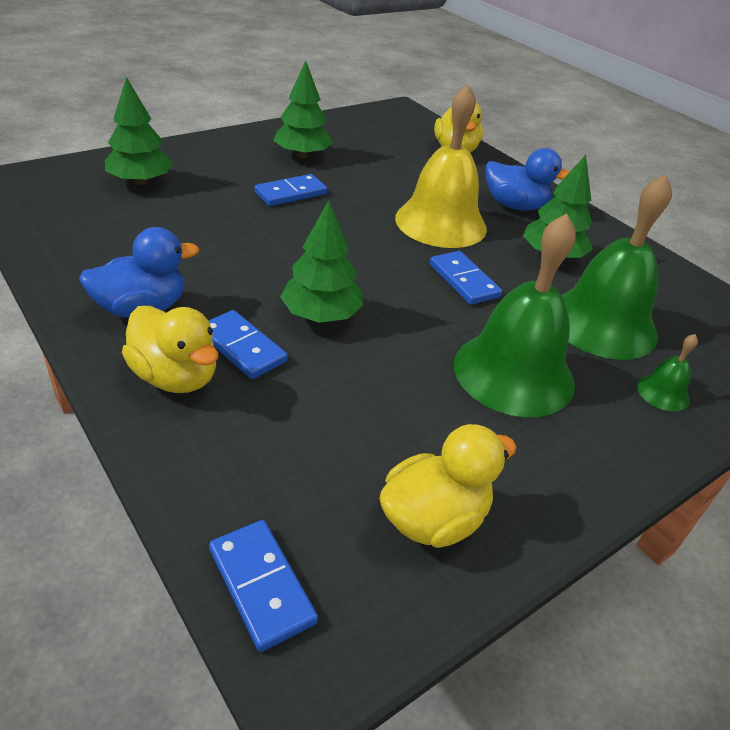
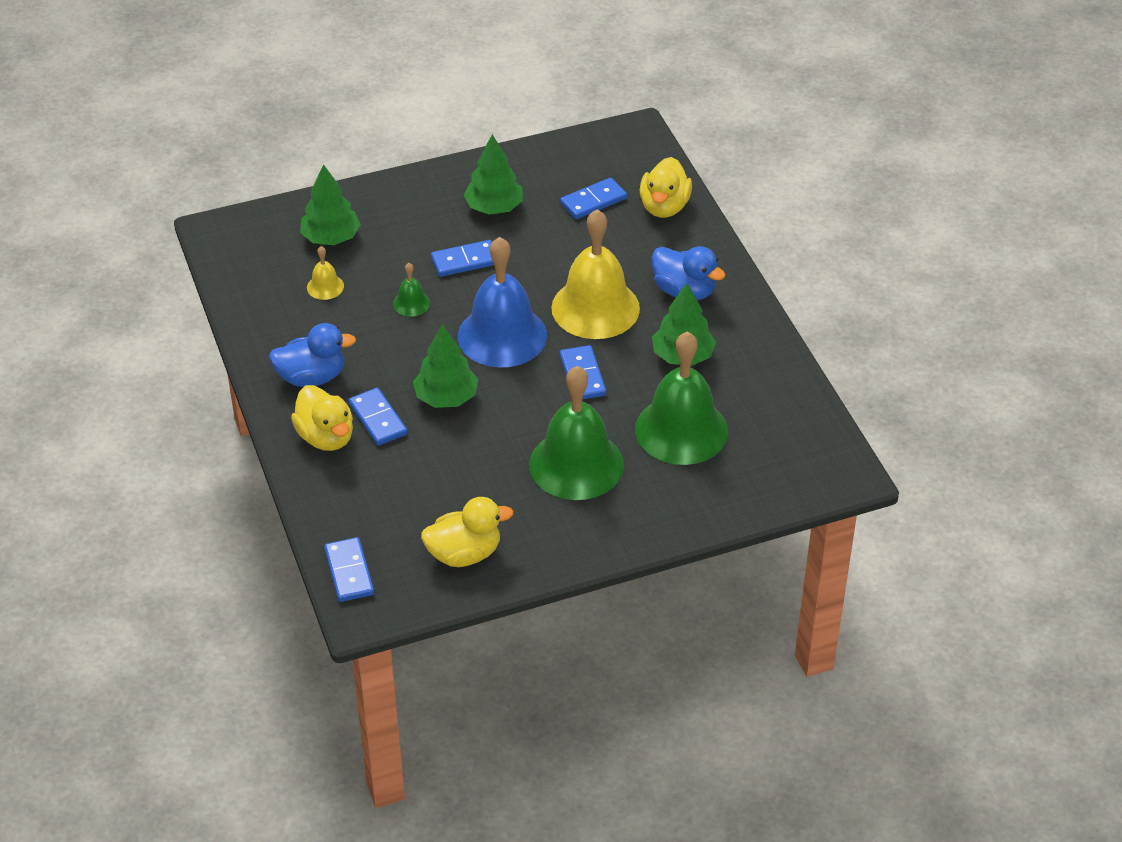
camera: 20 degrees right, 5 degrees up
(142, 220) = (325, 286): none -> yellow bell
(358, 251) = (502, 335): none -> blue bell
(391, 149) = (593, 201): none -> blue domino
(663, 392) = (688, 495): green bell -> green bell (411, 303)

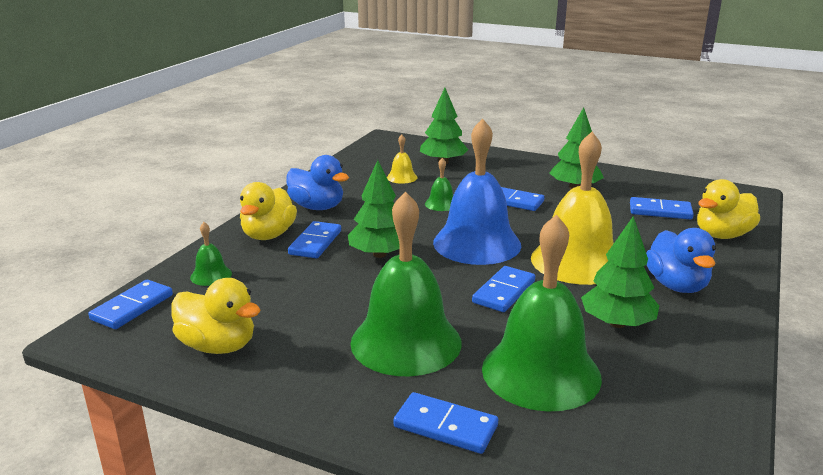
camera: 45 degrees right, 20 degrees down
(353, 506) = (211, 275): none -> green bell
(674, 505) = (445, 426): none -> blue domino

